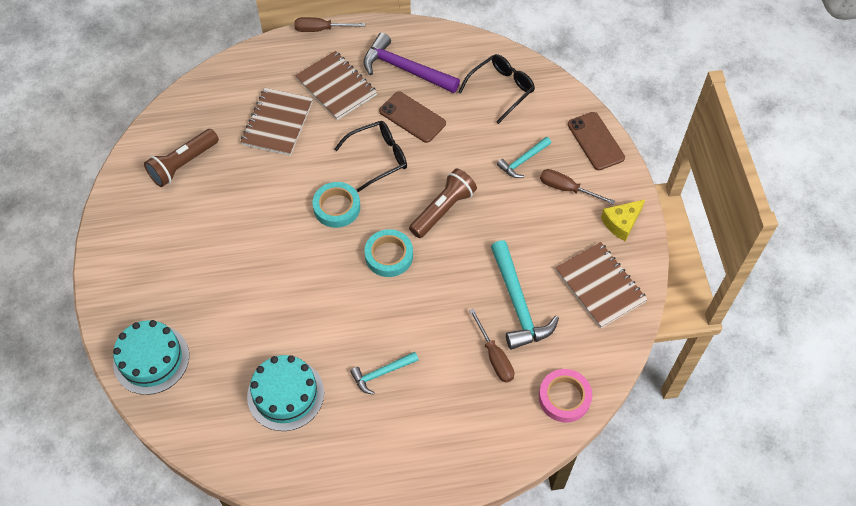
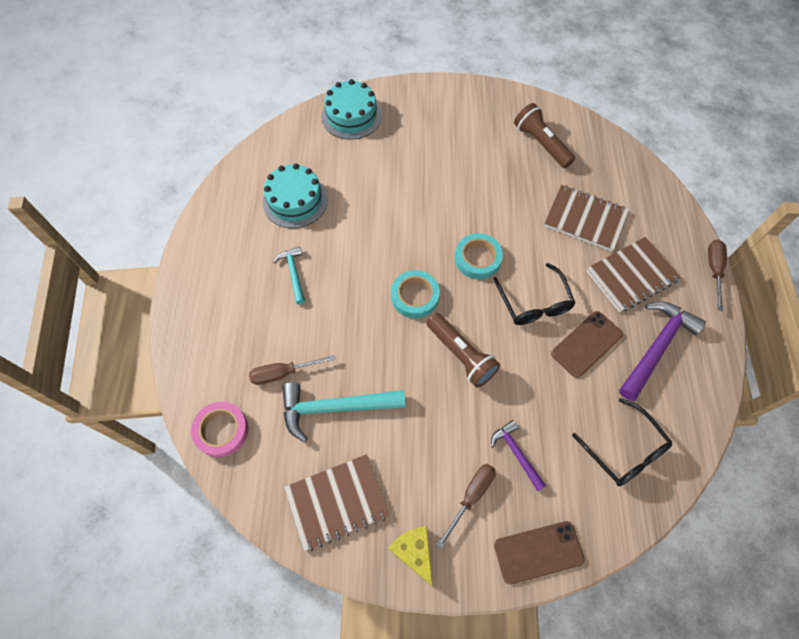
camera: 100 degrees right, 5 degrees up
(523, 161) = (516, 454): turquoise hammer -> purple hammer

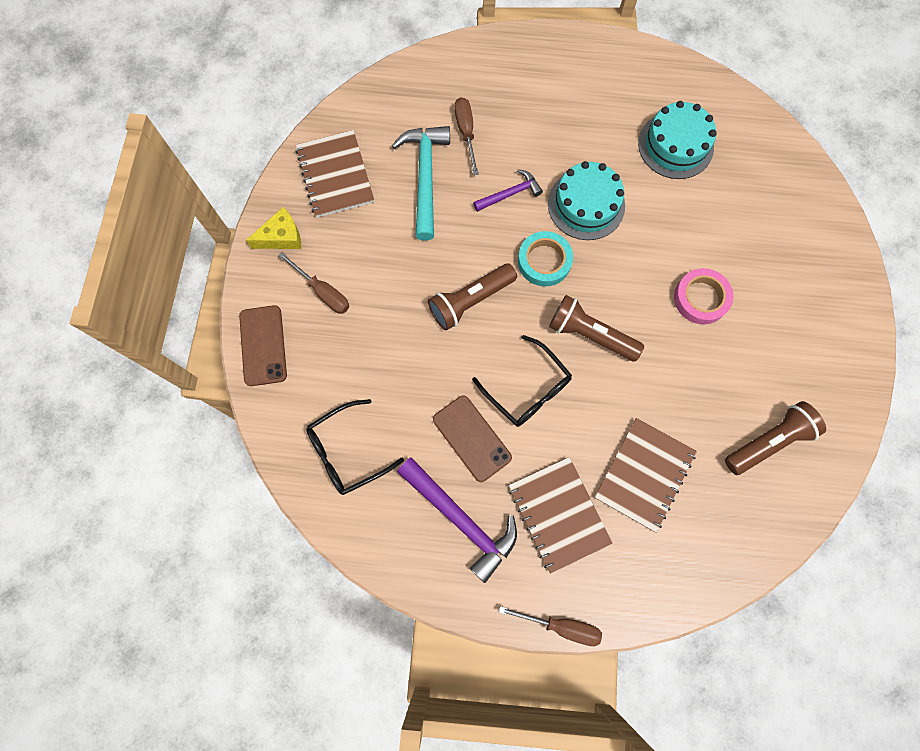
camera: 95 degrees right, 10 degrees up
(221, 430) = (414, 82): pink tape -> pink tape (701, 298)
(293, 274) = (579, 143): turquoise hammer -> none
(351, 115) = (807, 210): turquoise cake -> turquoise cake (586, 204)
(477, 259) = (590, 334): turquoise tape -> brown flashlight
(516, 454) = (358, 341): purple hammer -> purple hammer (510, 194)
(534, 303) = (527, 389): black glasses -> black glasses turned 120 degrees counterclockwise

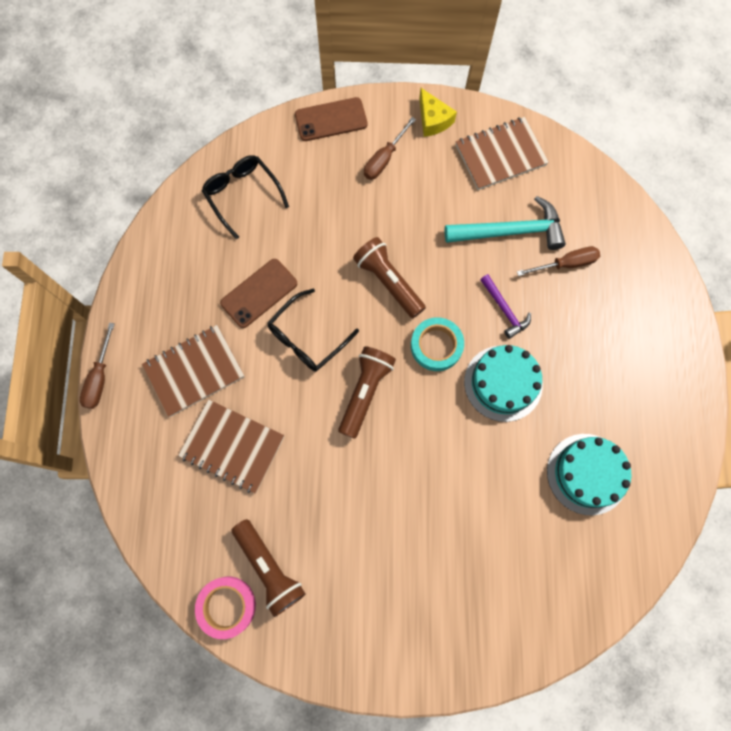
camera: 85 degrees right, 0 degrees up
(460, 519) = (188, 290): purple hammer -> none
(701, 298) = (413, 500): pink tape -> pink tape (227, 606)

